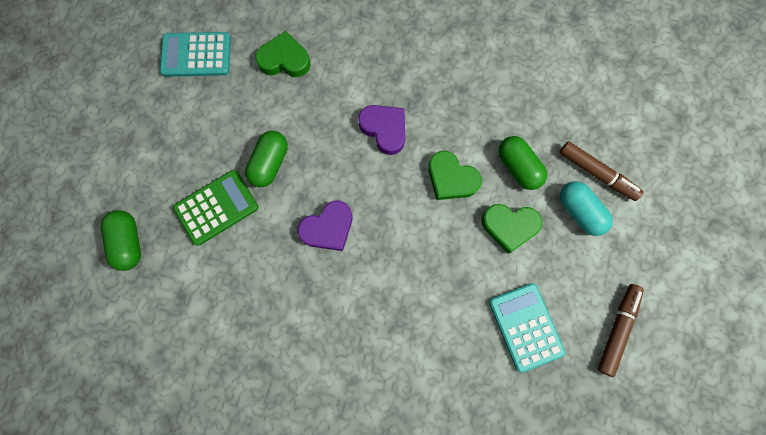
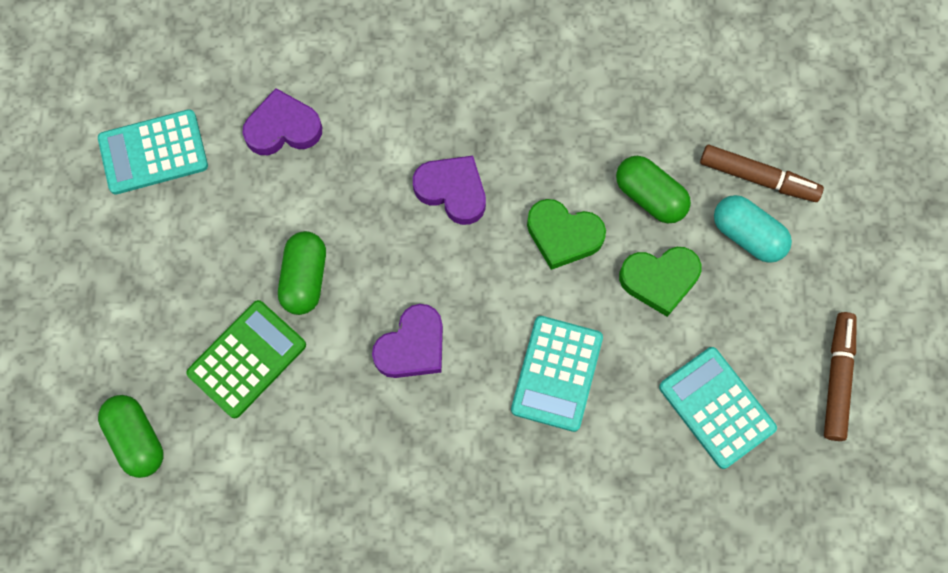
camera: 15 degrees left, 5 degrees down
(284, 60) = (283, 128): green heart -> purple heart
(421, 273) = (557, 373): none -> turquoise calculator

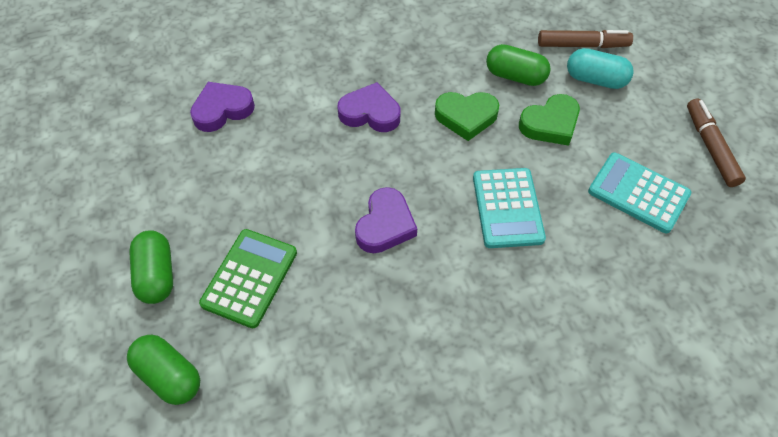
camera: 20 degrees left, 15 degrees down
(153, 152) = (120, 154): turquoise calculator -> none
(305, 279) = (277, 204): green capsule -> green capsule (157, 275)

